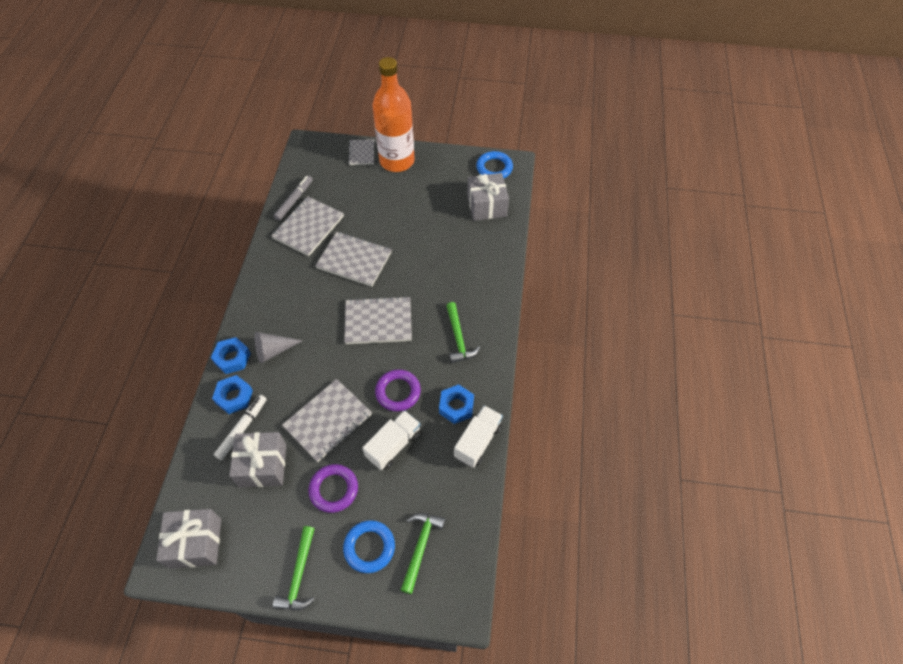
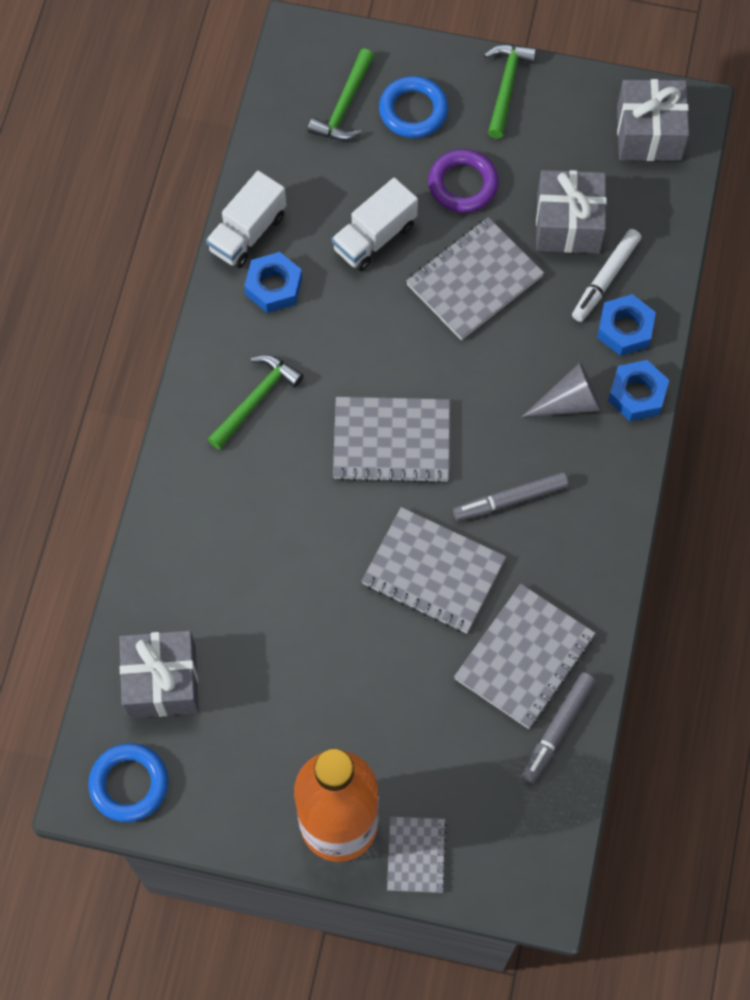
camera: 175 degrees left, 10 degrees up
(311, 297) = (510, 500): none -> grey marker
(398, 392) = (364, 316): purple ring -> none
(458, 338) = (256, 400): green hammer -> green hammer turned 45 degrees clockwise

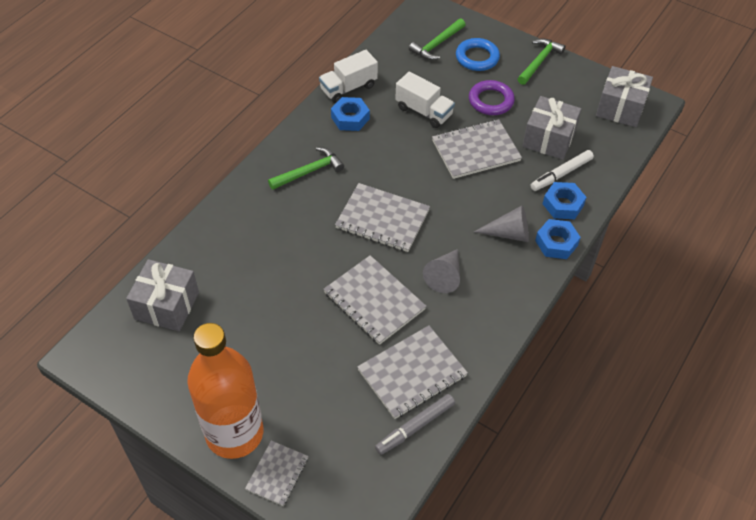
camera: 20 degrees right, 15 degrees down
(129, 784) = (112, 358): blue ring -> none
(374, 237) = (423, 111): white truck -> white truck turned 120 degrees counterclockwise
(510, 500) = (445, 276): grey marker -> grey cone

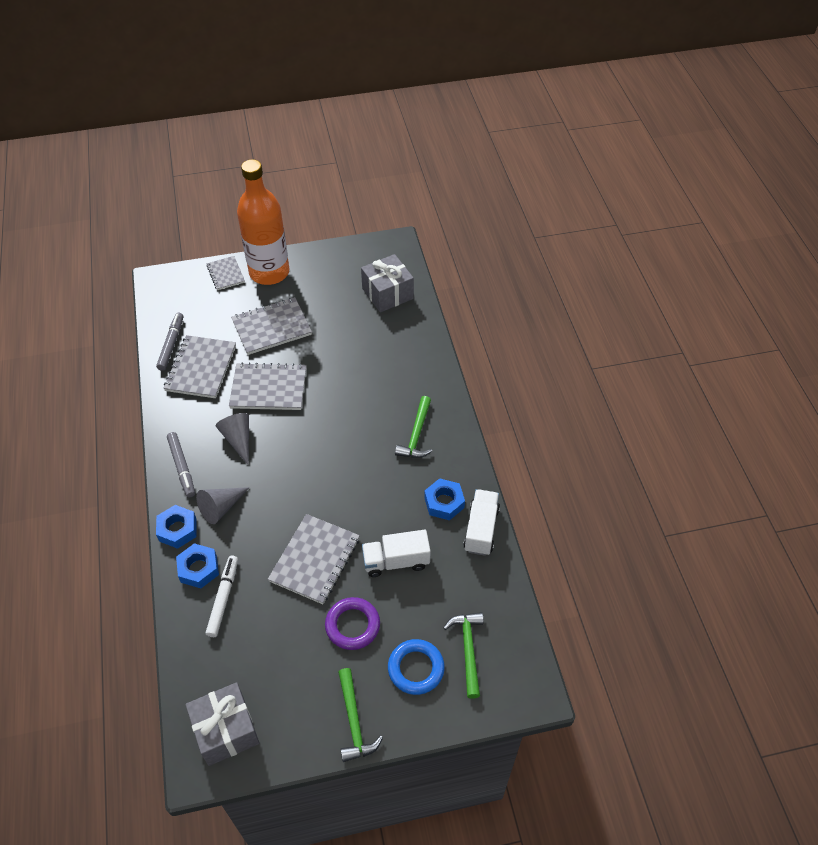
camera: 135 degrees right, 0 degrees up
(382, 219) = (324, 443): grey notebook -> grey notebook (271, 327)
(512, 289) = (182, 467): none -> grey marker
(549, 139) = (264, 627): grey gift -> none

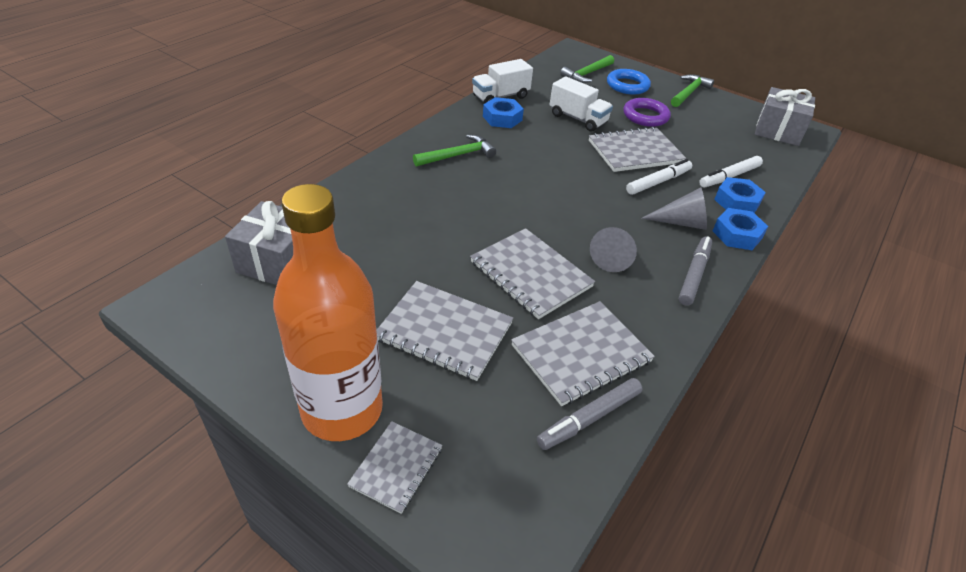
camera: 135 degrees left, 10 degrees down
(268, 537) = (658, 182): none -> white marker

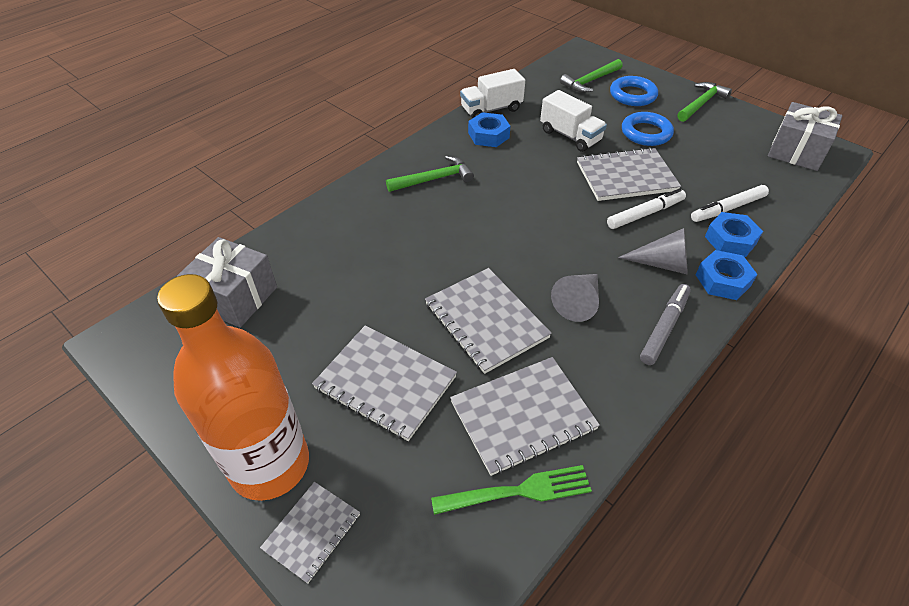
camera: 10 degrees right, 5 degrees up
(589, 418) = (518, 491): grey marker -> green fork
(645, 116) = (646, 133): purple ring -> blue ring

